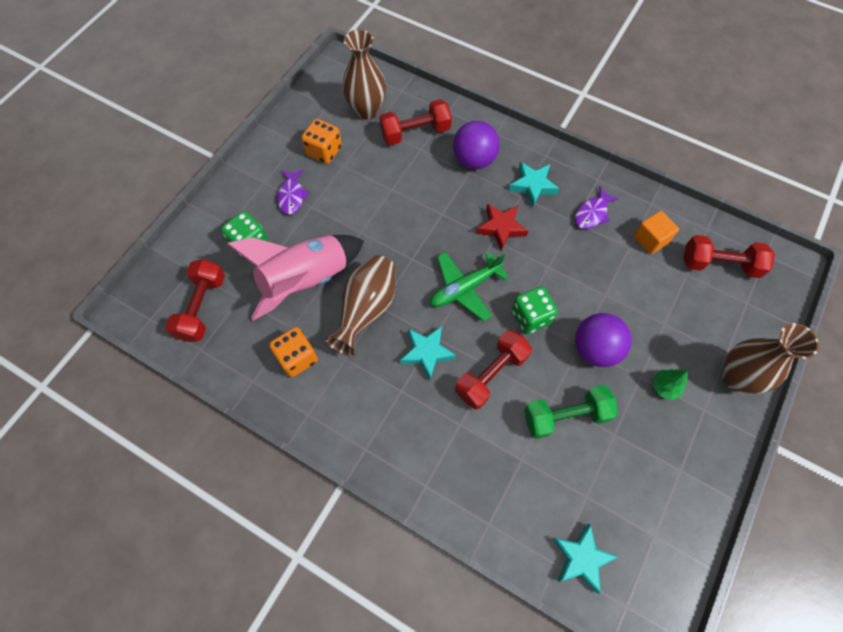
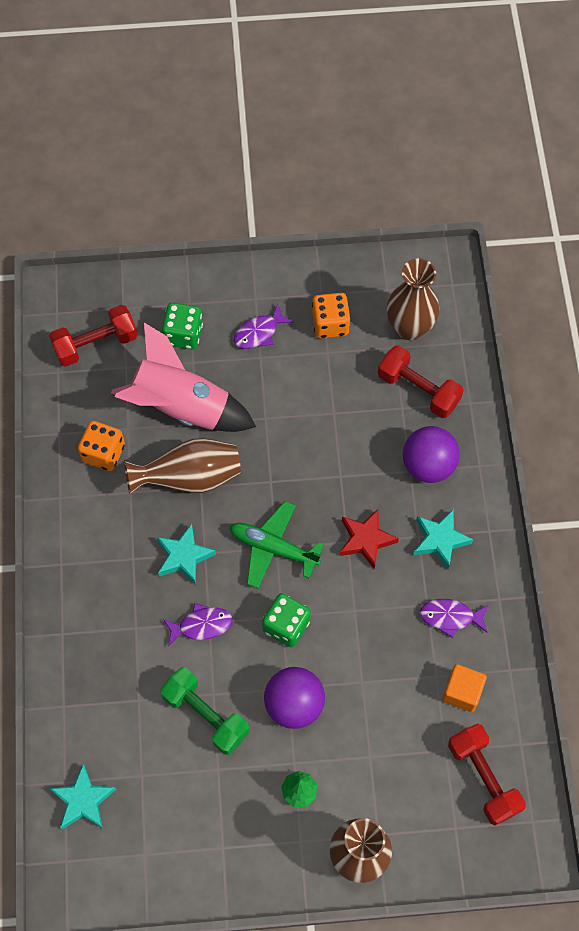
camera: 55 degrees right, 0 degrees up
(491, 374) = (201, 625): red dumbbell -> purple fish

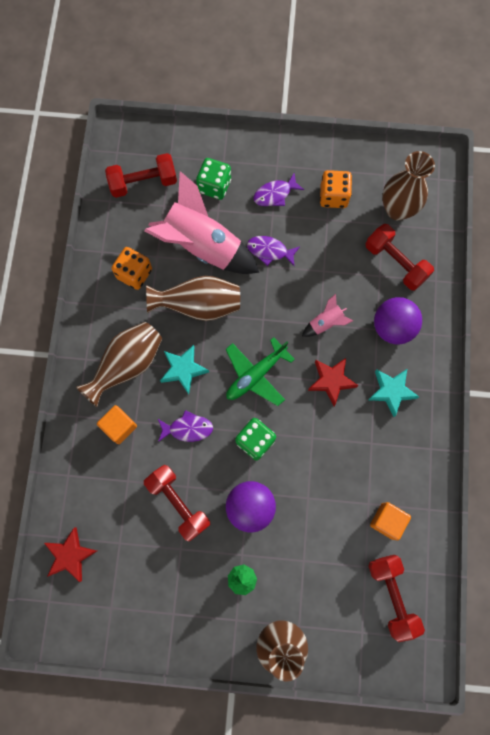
camera: 10 degrees right, 10 degrees up
(83, 800) = (70, 555): turquoise star -> red star
(114, 563) = (127, 365): none -> brown vase
(117, 637) = (119, 426): none -> orange cube
(206, 715) = (178, 503): green dumbbell -> red dumbbell
(273, 548) = (256, 375): green plane -> green plane turned 75 degrees counterclockwise
(347, 473) = (325, 323): none -> pink rocket
(450, 617) = (388, 457): purple fish -> purple fish (270, 251)

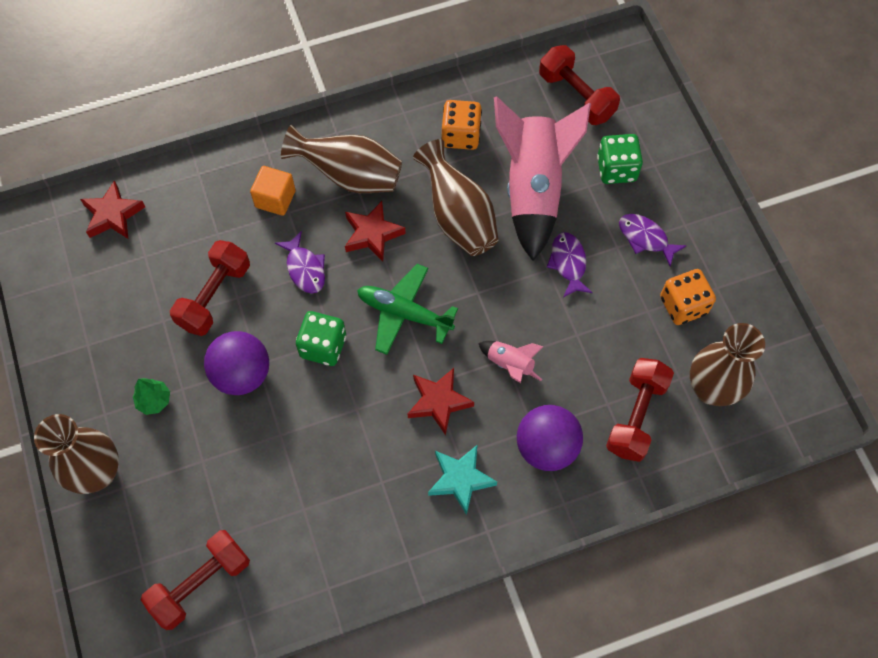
camera: 65 degrees right, 10 degrees down
(183, 369) = (372, 234): turquoise star -> red star
(387, 521) = (291, 540): orange cube -> none

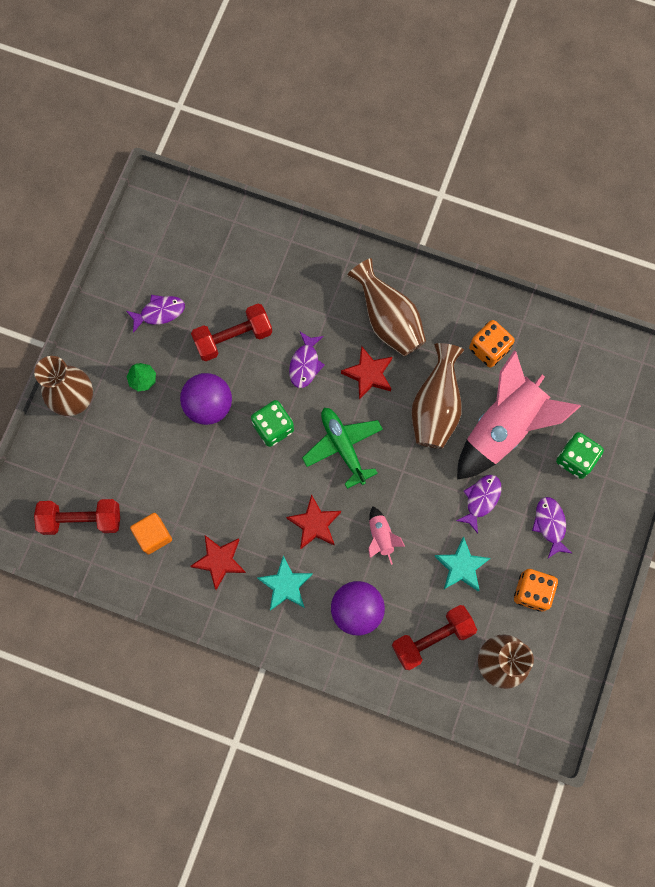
camera: 40 degrees right, 10 degrees up
(113, 215) = (214, 228): red star -> red star (219, 561)
(120, 327) = (159, 312): none -> purple fish
(275, 199) = (326, 298): orange cube -> orange cube (153, 535)
(576, 96) = (597, 382): red dumbbell -> none
(603, 333) = (461, 566): none -> turquoise star

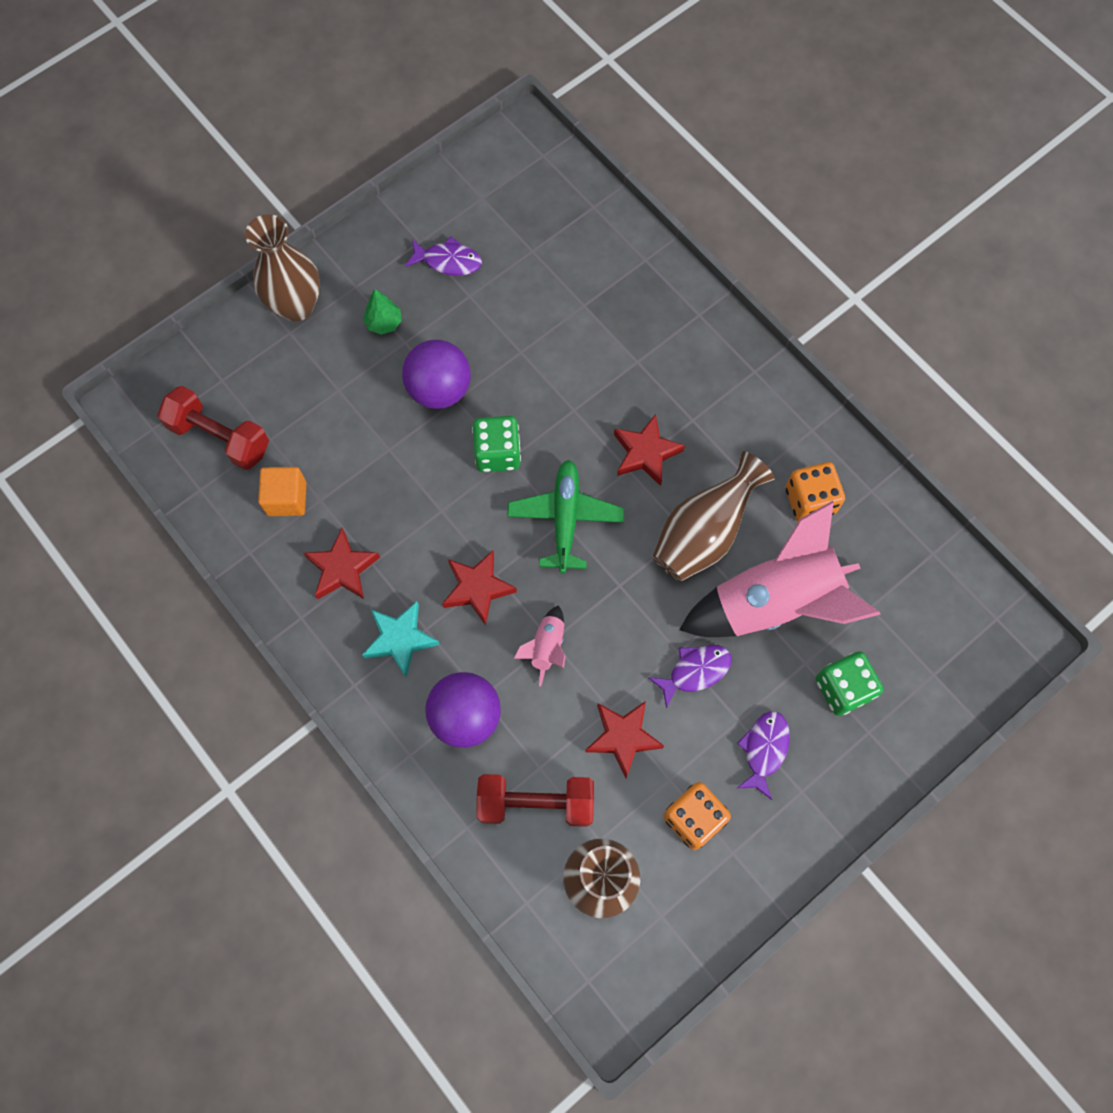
camera: 30 degrees right, 5 degrees down
(233, 338) = (513, 331): red dumbbell -> none
(305, 364) = (578, 402): purple fish -> none
(388, 320) = (706, 404): brown vase -> none
(461, 566) = (623, 737): turquoise star -> red star

